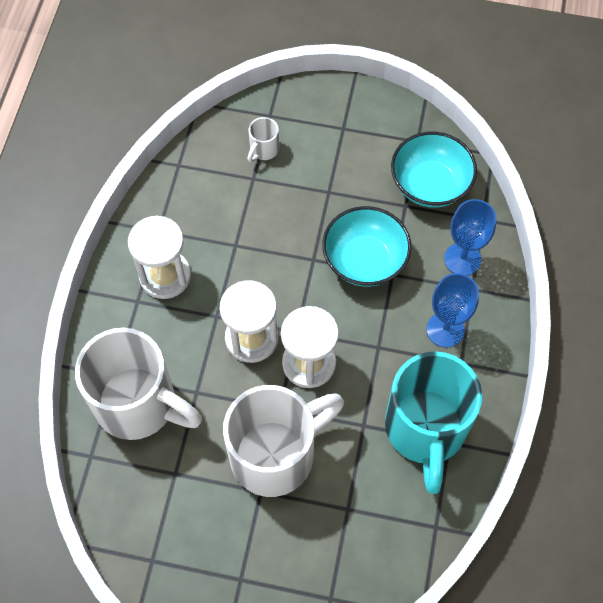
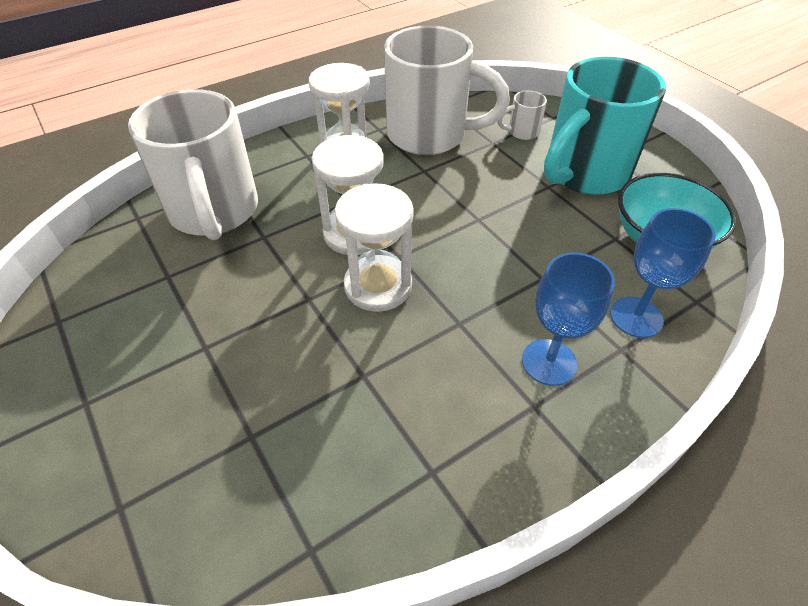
camera: 45 degrees right, 15 degrees down
(276, 454) = (257, 330): white mug -> white mug (430, 135)
(364, 260) = (526, 250): turquoise bowl -> none
(425, 430) = (419, 436): turquoise mug -> turquoise mug (584, 174)

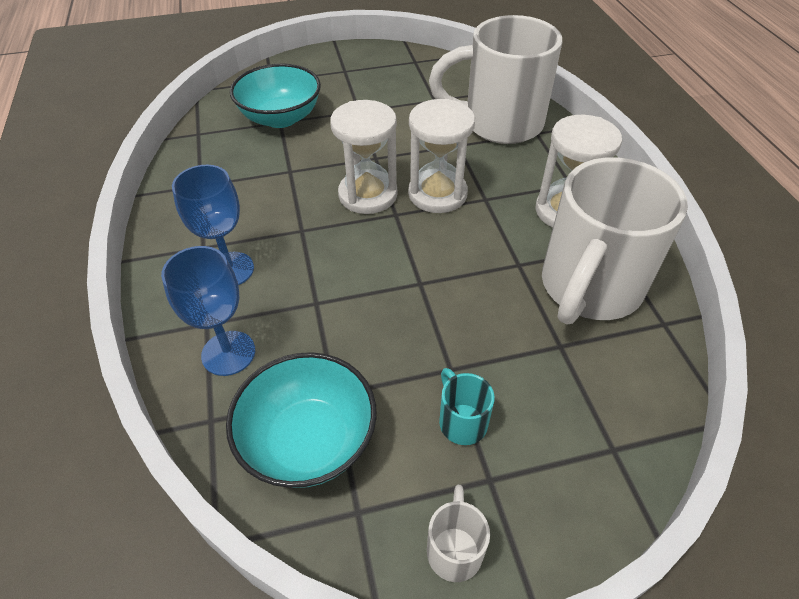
camera: 110 degrees right, 0 degrees up
(240, 439) = (281, 118): none -> turquoise bowl
(522, 132) = (578, 389): white mug -> white mug (454, 549)
(584, 174) = (461, 421): turquoise mug -> turquoise mug, size x0.40

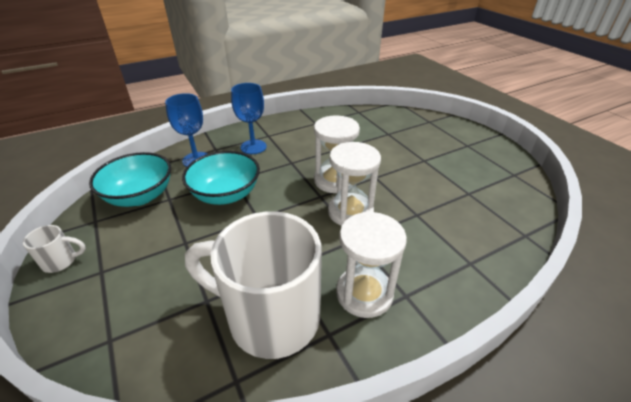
camera: 75 degrees right, 10 degrees down
(281, 118) = (392, 133): turquoise bowl -> turquoise bowl (226, 194)
(461, 421) = (144, 253): turquoise mug -> none
(499, 123) = (464, 235): white mug -> none

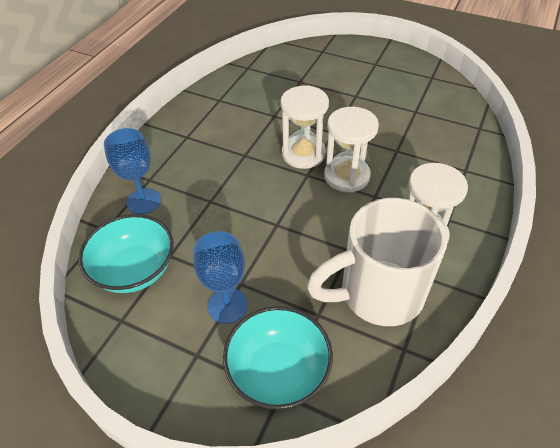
camera: 35 degrees left, 10 degrees up
(61, 261) = (143, 373): white mug -> none
(226, 194) = (221, 219): turquoise bowl -> turquoise bowl (278, 371)
(253, 147) = (187, 157): blue goblet -> blue goblet (227, 306)

